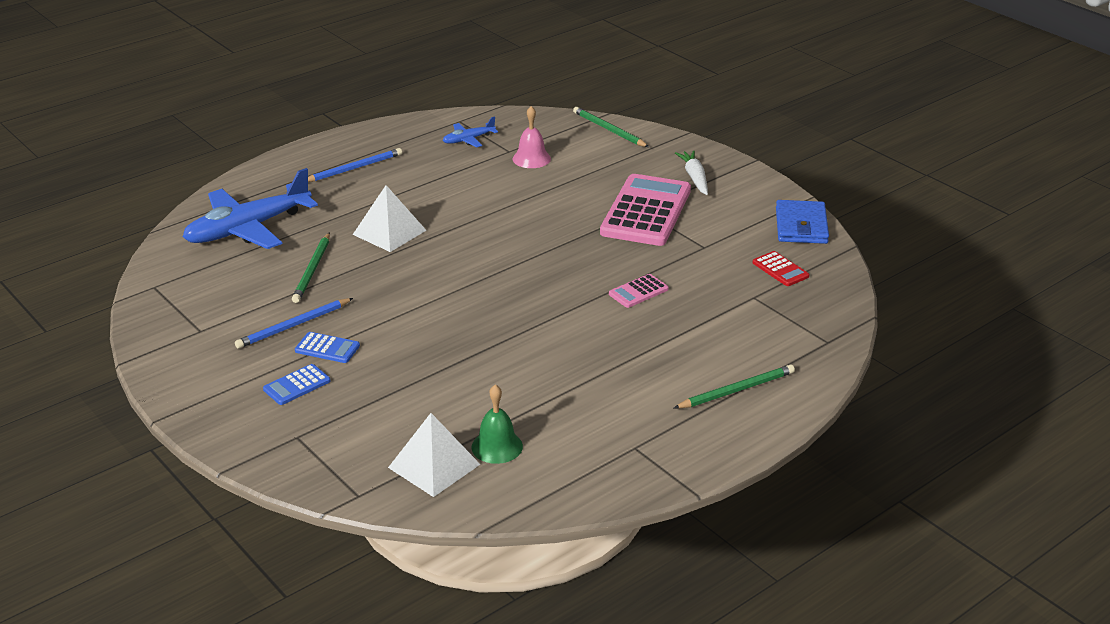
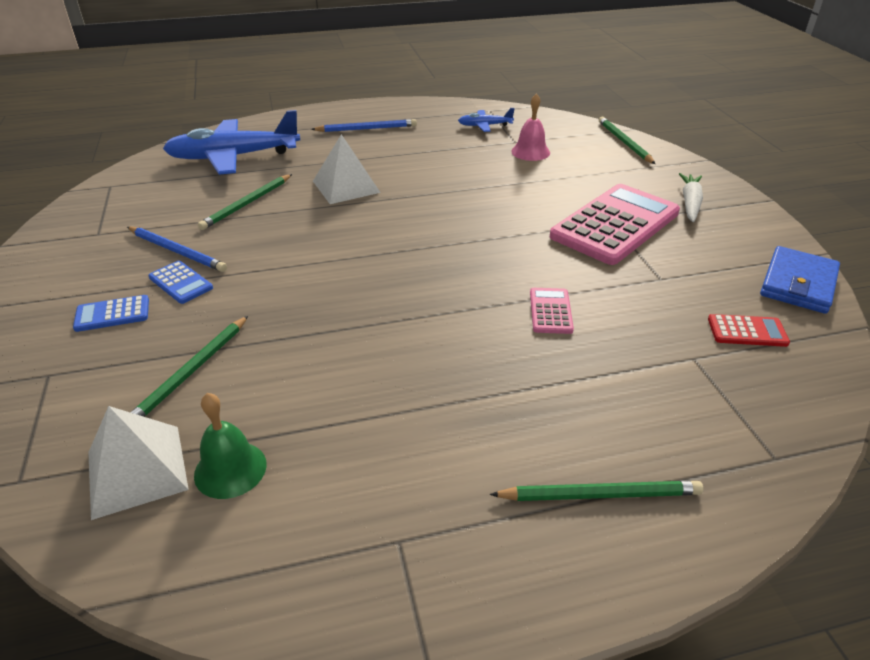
camera: 25 degrees right, 5 degrees up
(294, 325) = (177, 251): blue pencil -> blue pencil turned 135 degrees counterclockwise
(407, 403) = (191, 371): none -> green pencil
(638, 292) = (550, 311): pink calculator -> pink calculator turned 105 degrees clockwise
(780, 269) = (747, 331): red calculator -> red calculator turned 75 degrees counterclockwise

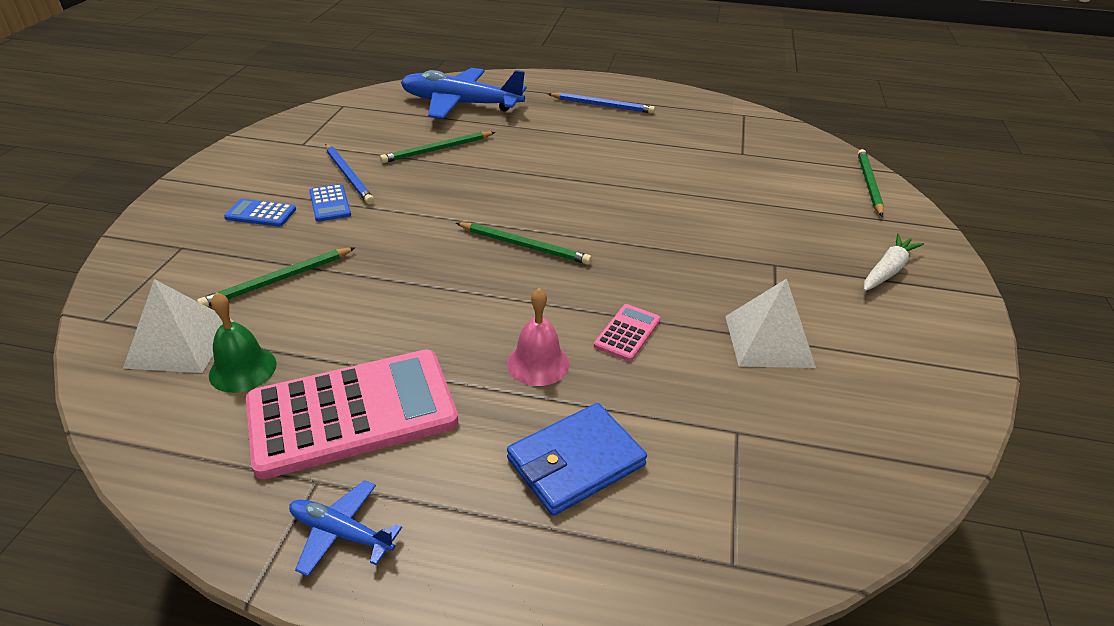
camera: 25 degrees right, 0 degrees up
(346, 186) = (536, 156): white pyramid -> white pyramid (769, 341)
(484, 126) = (724, 129): blue plane -> blue plane (341, 533)
(530, 152) = (750, 168): pink bell -> pink bell (538, 363)
(599, 494) = (519, 519): green pencil -> green pencil (524, 245)
(615, 225) = (776, 268): pink calculator -> pink calculator (352, 412)
(747, 331) = (825, 426): red calculator -> none
(798, 284) = (941, 398): blue wallet -> blue wallet (576, 462)

